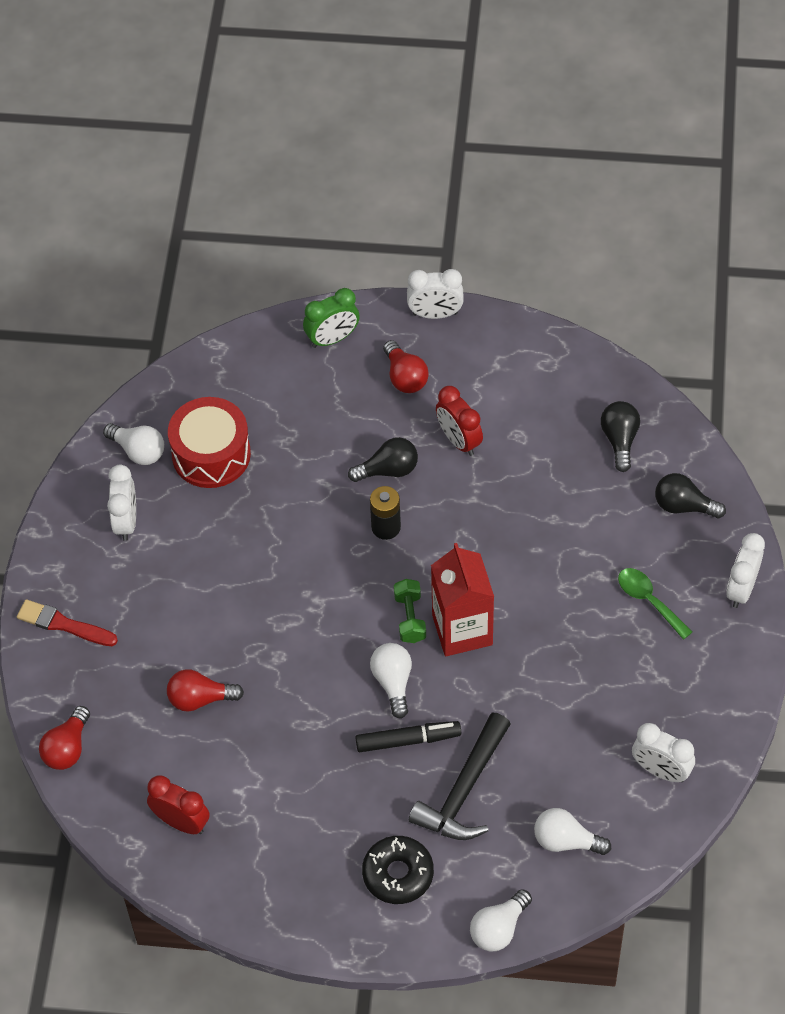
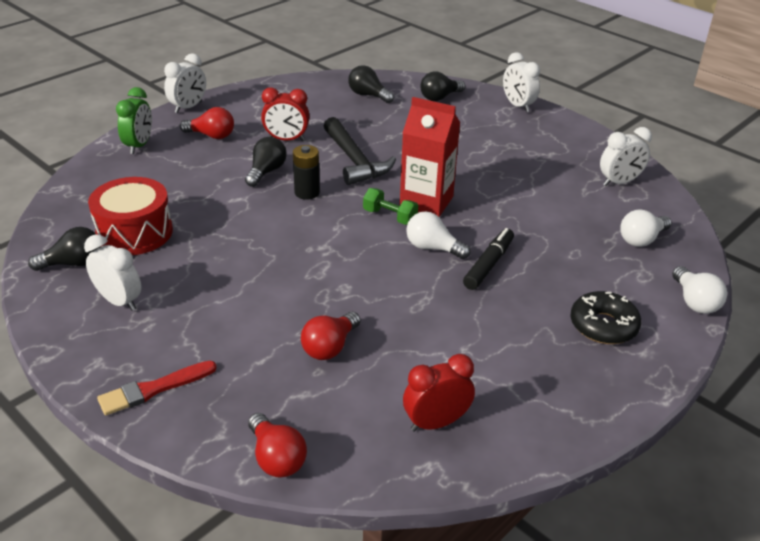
camera: 55 degrees left, 20 degrees down
(138, 451) = (73, 263): white light bulb -> black light bulb
(464, 790) = (557, 261): black hammer -> black hammer (355, 161)
(649, 601) = (489, 133): green spoon -> none

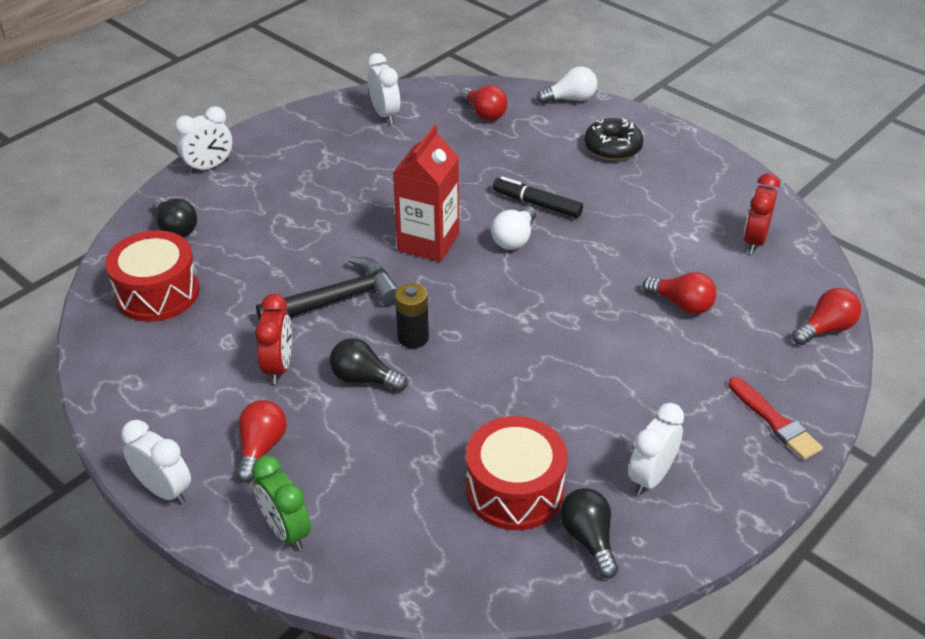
camera: 90 degrees left, 5 degrees up
(139, 145) = (286, 531): green clock -> green clock turned 135 degrees counterclockwise
(368, 95) = (157, 293): black light bulb -> red drum
(390, 217) = (460, 269): green dumbbell -> none
(436, 422) = (754, 240): red clock -> red clock turned 45 degrees clockwise
(641, 239) = (484, 113): white light bulb -> red light bulb

